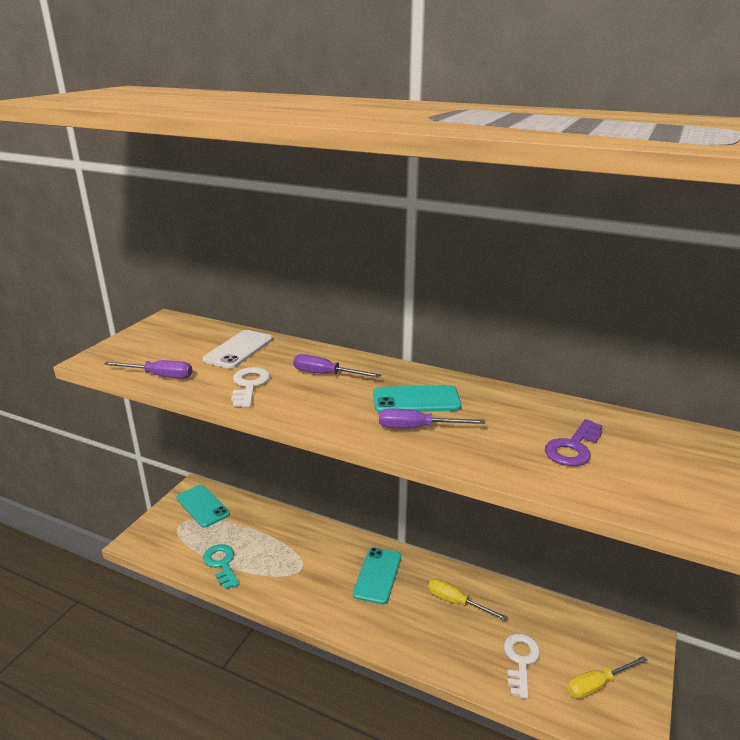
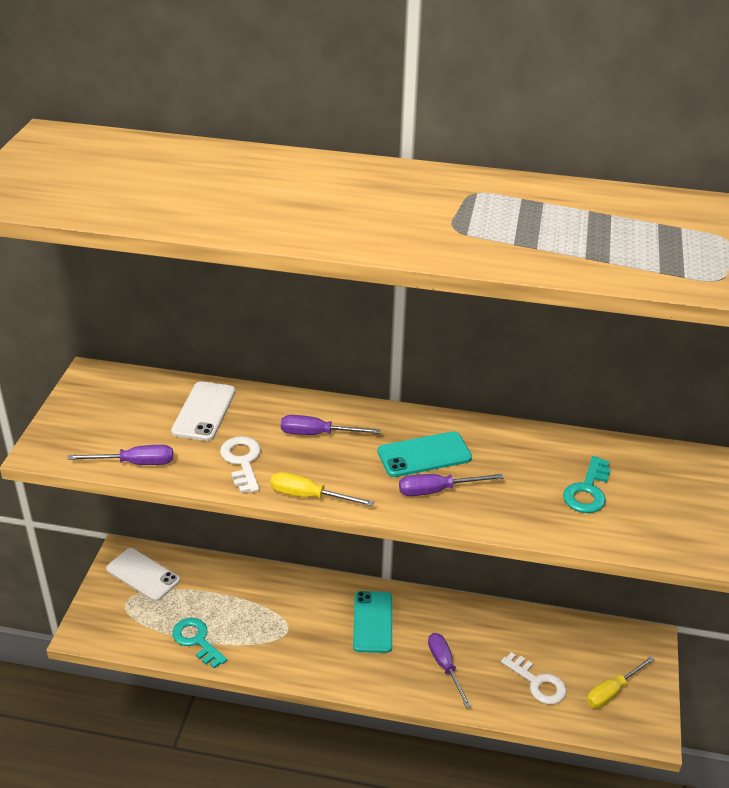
camera: 15 degrees left, 10 degrees up
(202, 506) = (143, 575): turquoise phone -> white phone
(432, 627) = (445, 666): none -> purple screwdriver
(456, 602) = (462, 636): yellow screwdriver -> yellow screwdriver (309, 496)
(520, 660) = (538, 683): white key -> white key turned 135 degrees clockwise
(573, 448) = (587, 491): purple key -> turquoise key

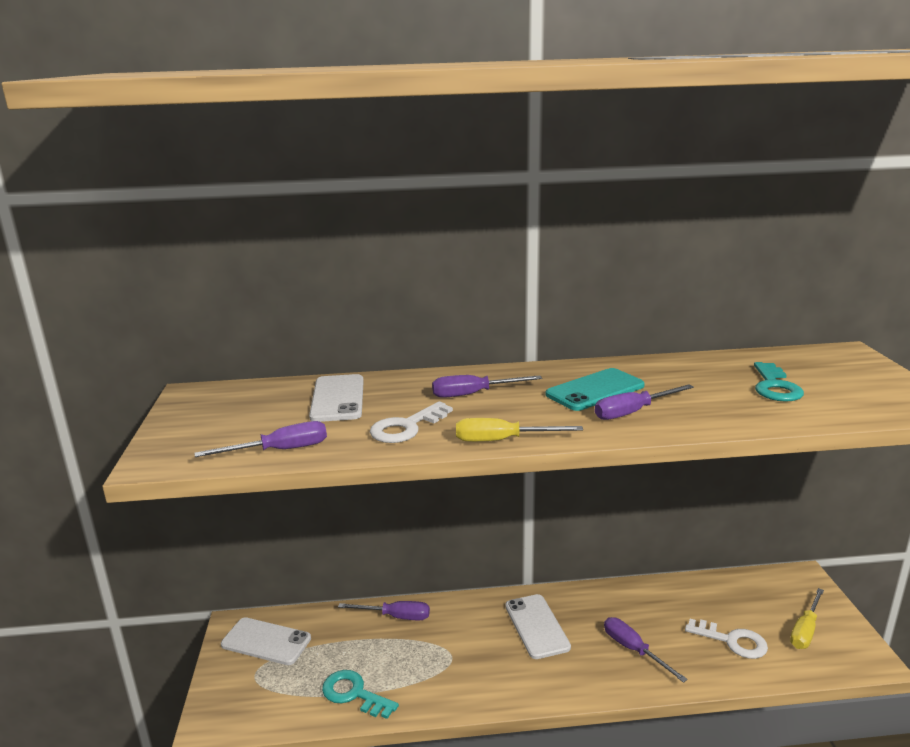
camera: 15 degrees left, 15 degrees down
(242, 461) = (406, 427): white key -> white key turned 105 degrees counterclockwise
(256, 580) = (395, 616): none -> purple screwdriver
(373, 622) = (537, 626): turquoise phone -> white phone

